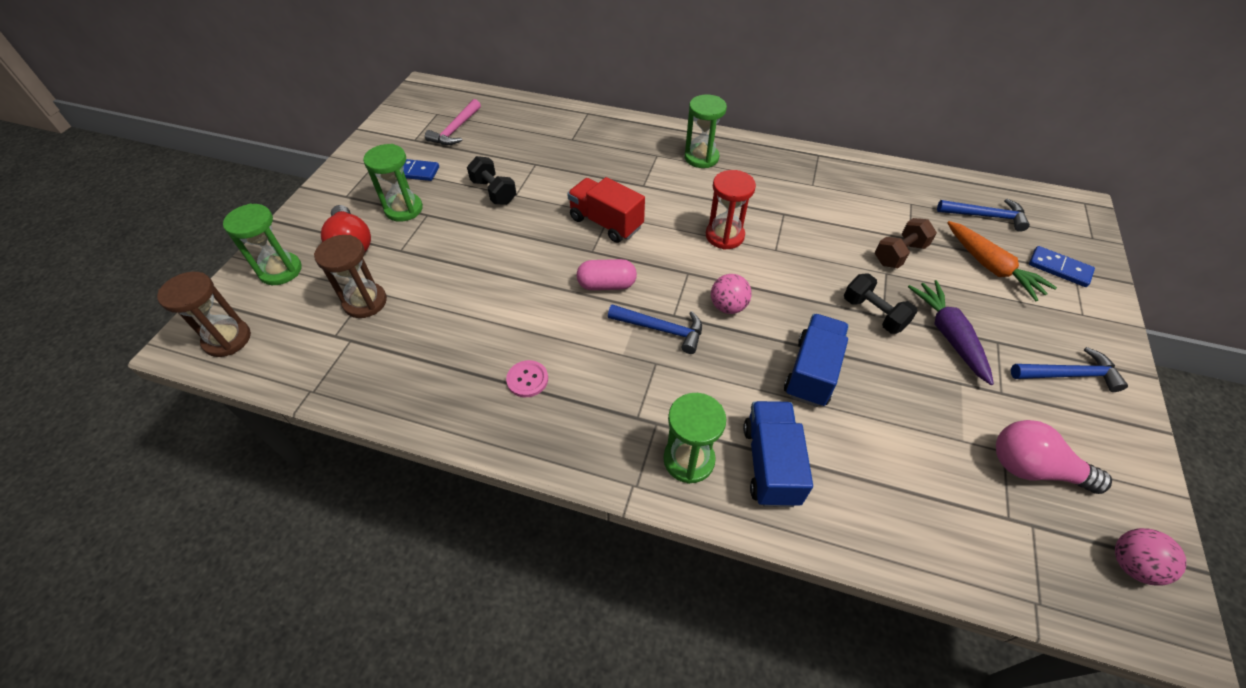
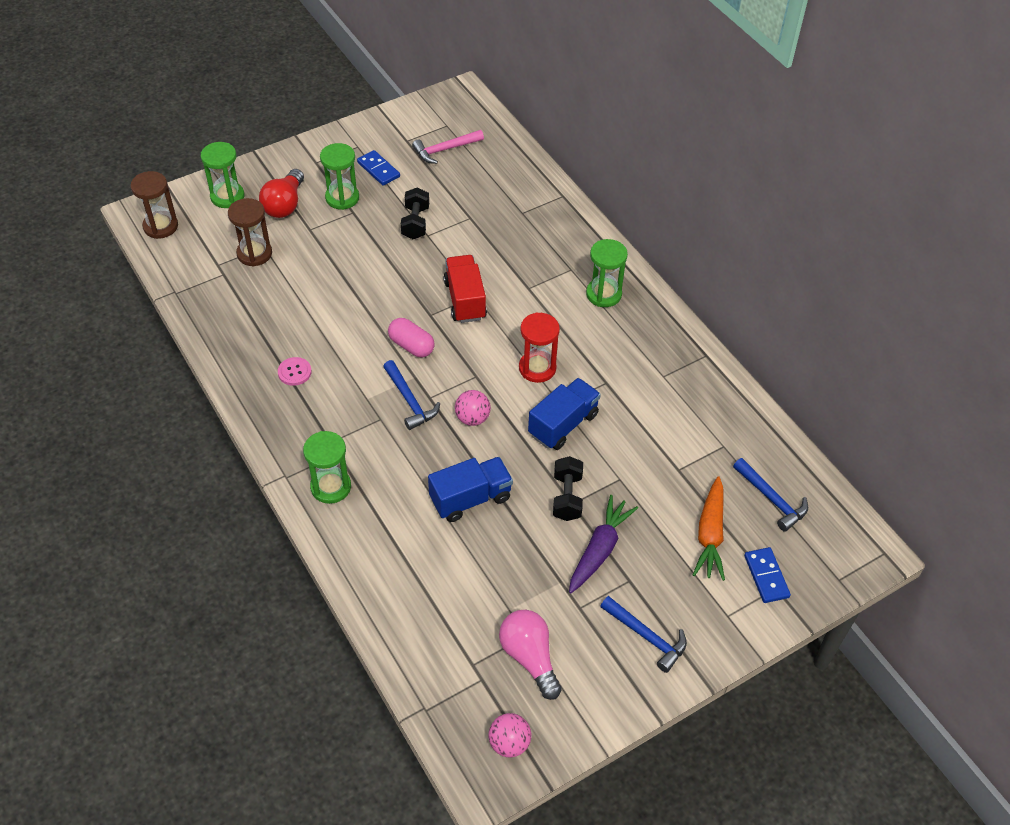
camera: 40 degrees right, 0 degrees up
(770, 464) = (373, 526): blue truck -> blue truck (563, 424)
(899, 254) = (651, 474): brown dumbbell -> none

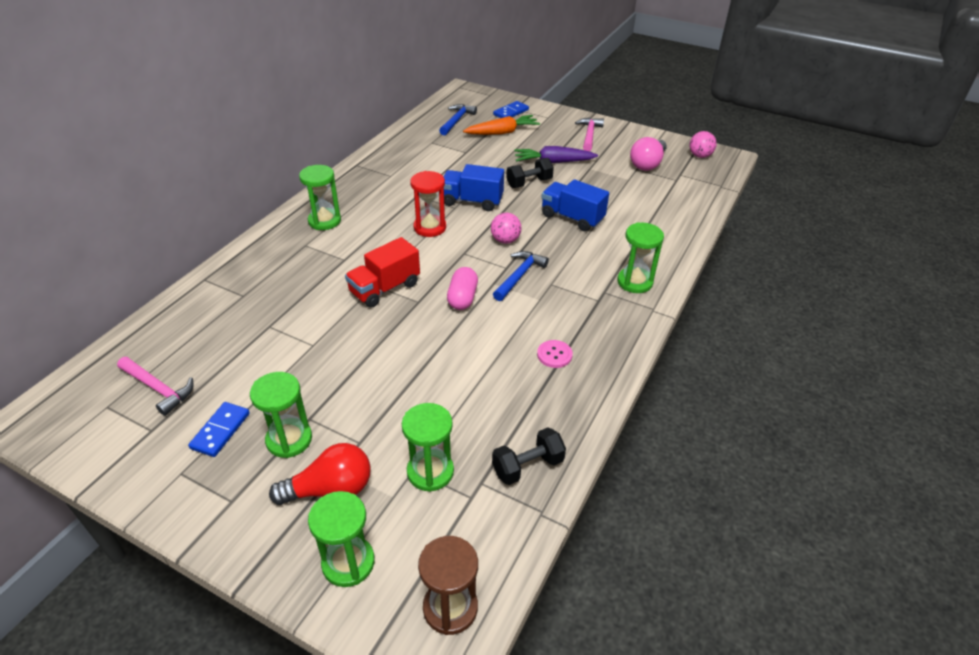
camera: 120 degrees left, 10 degrees down
(254, 253) = (430, 472): brown hourglass -> green hourglass
(415, 223) = (299, 361): black dumbbell -> black dumbbell (527, 466)
(646, 636) = (589, 135): blue hammer -> pink hammer

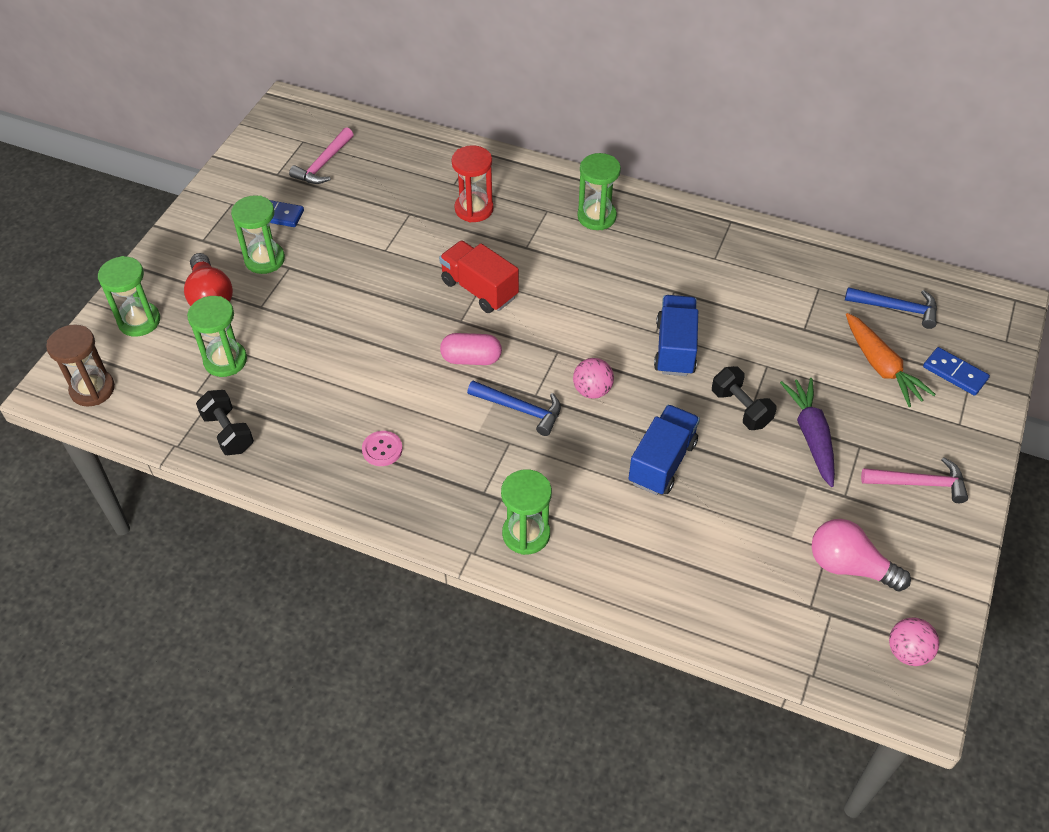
camera: 85 degrees right, 10 degrees up
(430, 227) = (604, 313): red hourglass -> red hourglass (474, 209)

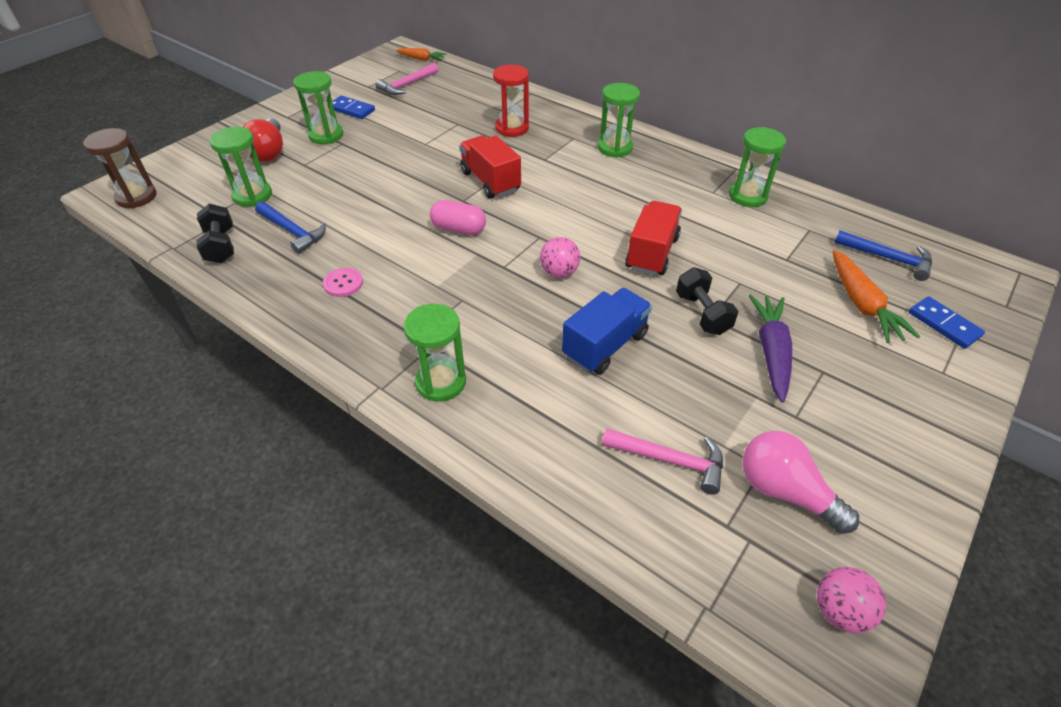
camera: 15 degrees right, 5 degrees down
(139, 321) = (204, 159): green hourglass -> green hourglass (747, 196)
(322, 117) = (421, 59): none -> orange carrot
(520, 409) = (484, 275): blue hammer -> blue hammer (292, 231)
(675, 348) = (652, 253): blue truck -> red truck
(919, 483) = (886, 422): pink hammer -> pink hammer (669, 460)

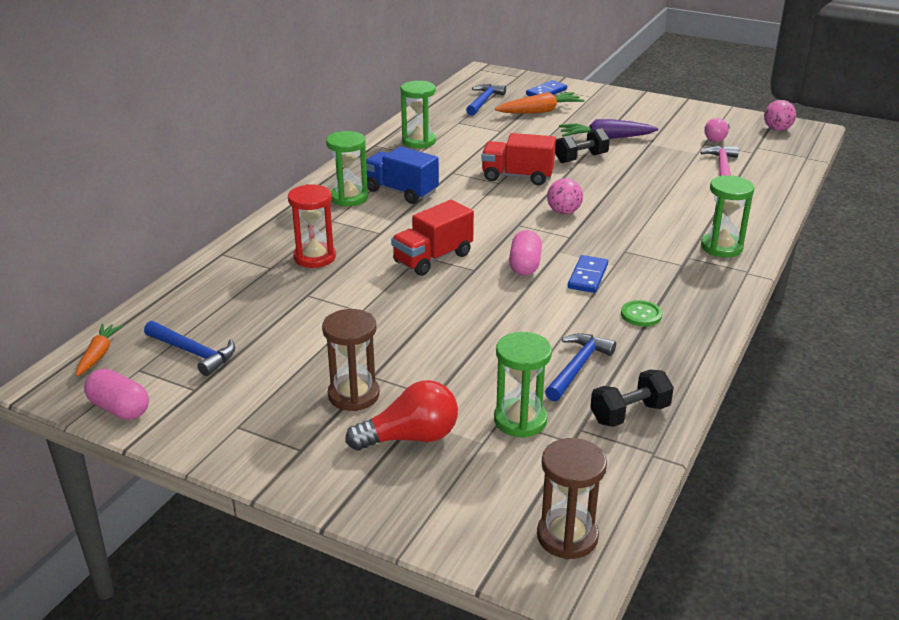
camera: 100 degrees left, 15 degrees down
(326, 135) = (353, 395): green hourglass -> brown hourglass
(343, 283) = (641, 315): pink button -> green button
(351, 109) = (274, 389): blue domino -> blue domino (588, 276)
(364, 67) = (119, 408): none -> pink capsule
(407, 85) = (193, 352): pink hammer -> blue hammer
(605, 345) = (637, 190): blue truck -> blue truck (401, 192)
(784, 491) = (717, 138): pink light bulb -> pink light bulb, size x0.62

